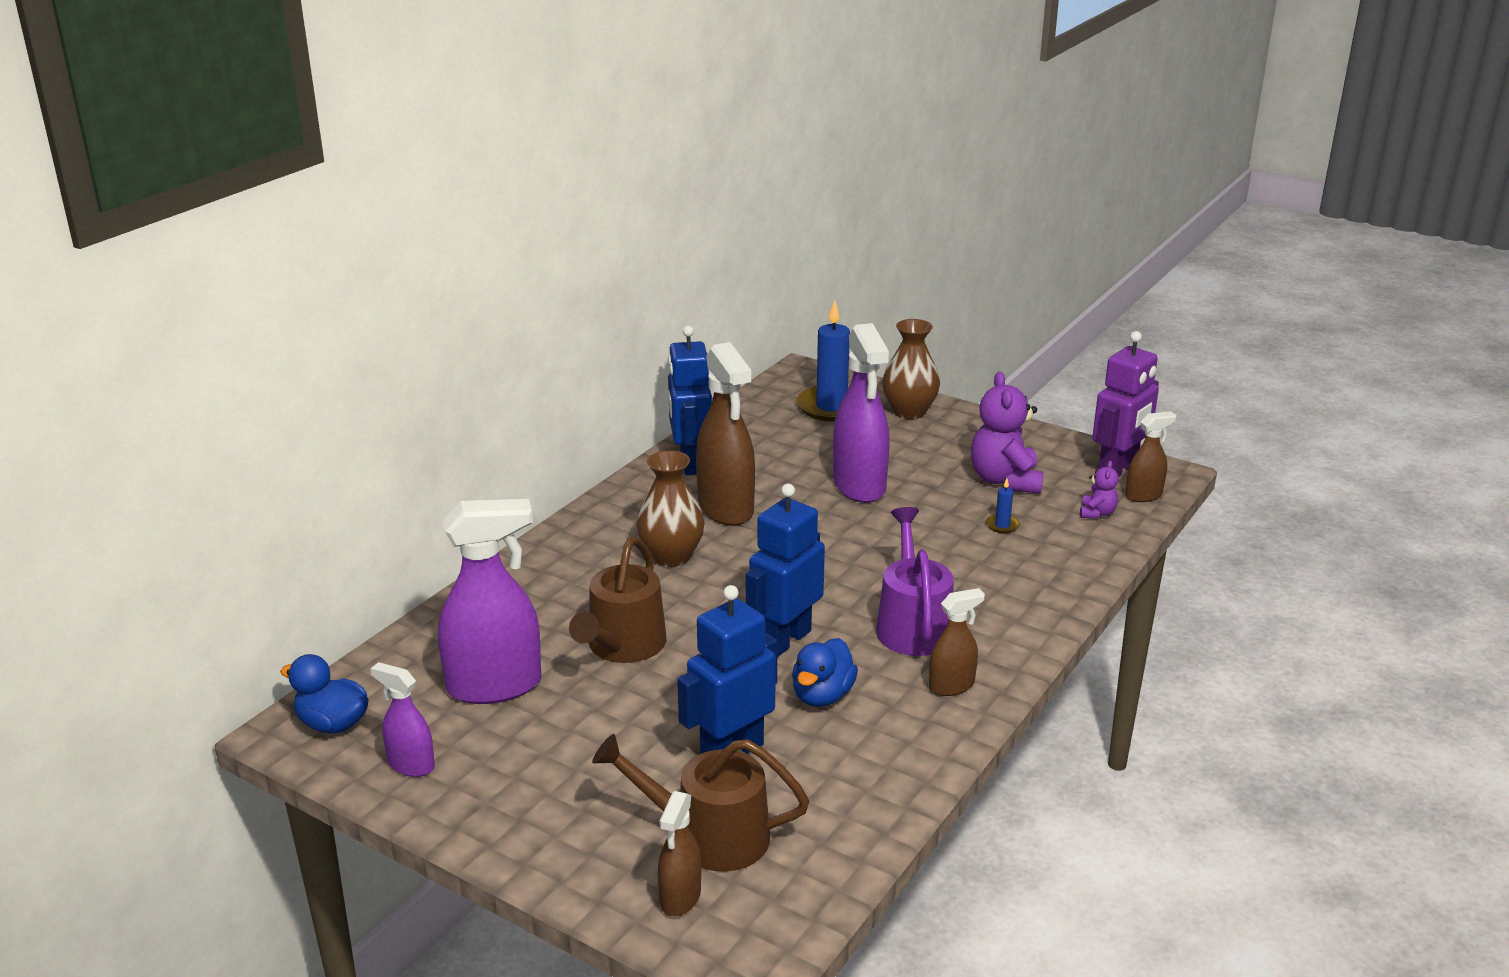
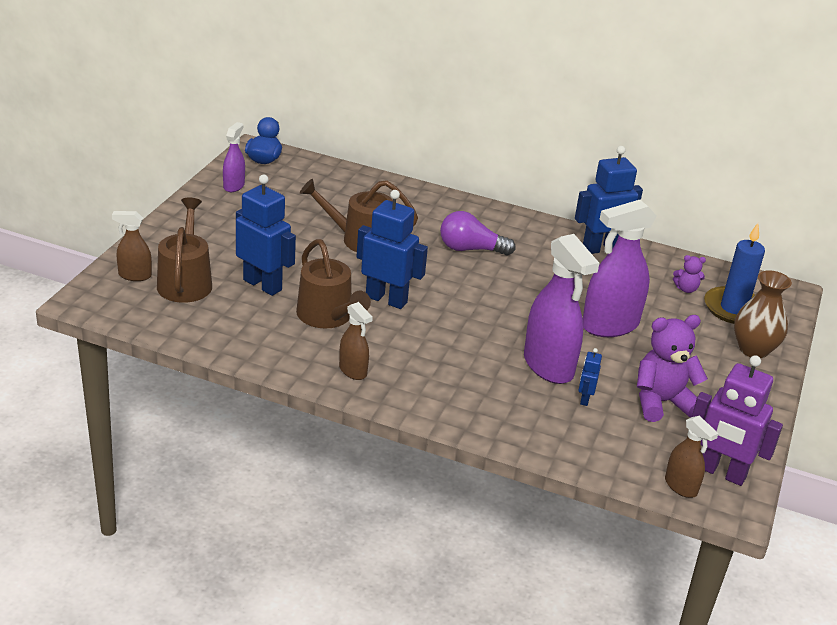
camera: 75 degrees right, 5 degrees up
(495, 686) = (309, 202): purple spray bottle -> purple spray bottle (548, 366)
(671, 556) = (470, 249): brown vase -> purple light bulb
(726, 508) = (544, 267): brown spray bottle -> none
(822, 696) = (328, 316): blue duck -> brown watering can
(913, 625) = (422, 353): purple watering can -> none
(1002, 525) = (584, 399): blue candle -> blue robot
(1097, 513) = (632, 455): purple teddy bear -> purple teddy bear (686, 289)

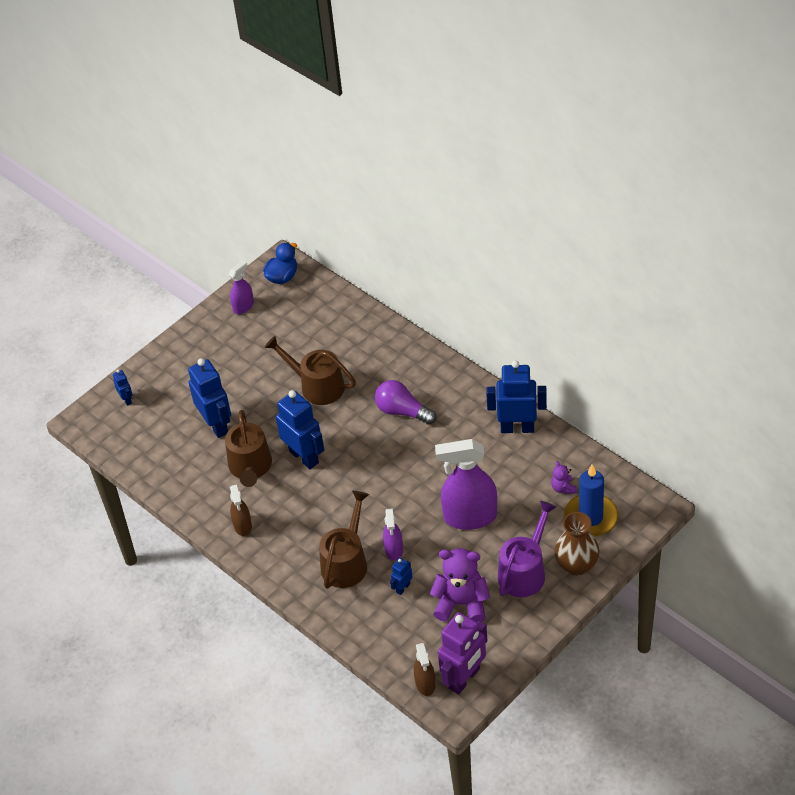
camera: 30 degrees right, 15 degrees up
(134, 275) = (126, 399): brown spray bottle -> blue robot
(185, 281) = (161, 412): brown watering can -> brown watering can (346, 562)
(548, 366) = (394, 550): purple spray bottle -> purple spray bottle, size x0.52
(686, 289) = (563, 488): purple teddy bear -> purple teddy bear turned 45 degrees clockwise
(705, 363) = (524, 571): none -> purple watering can
(721, 473) = (464, 679): purple robot -> purple robot turned 105 degrees counterclockwise

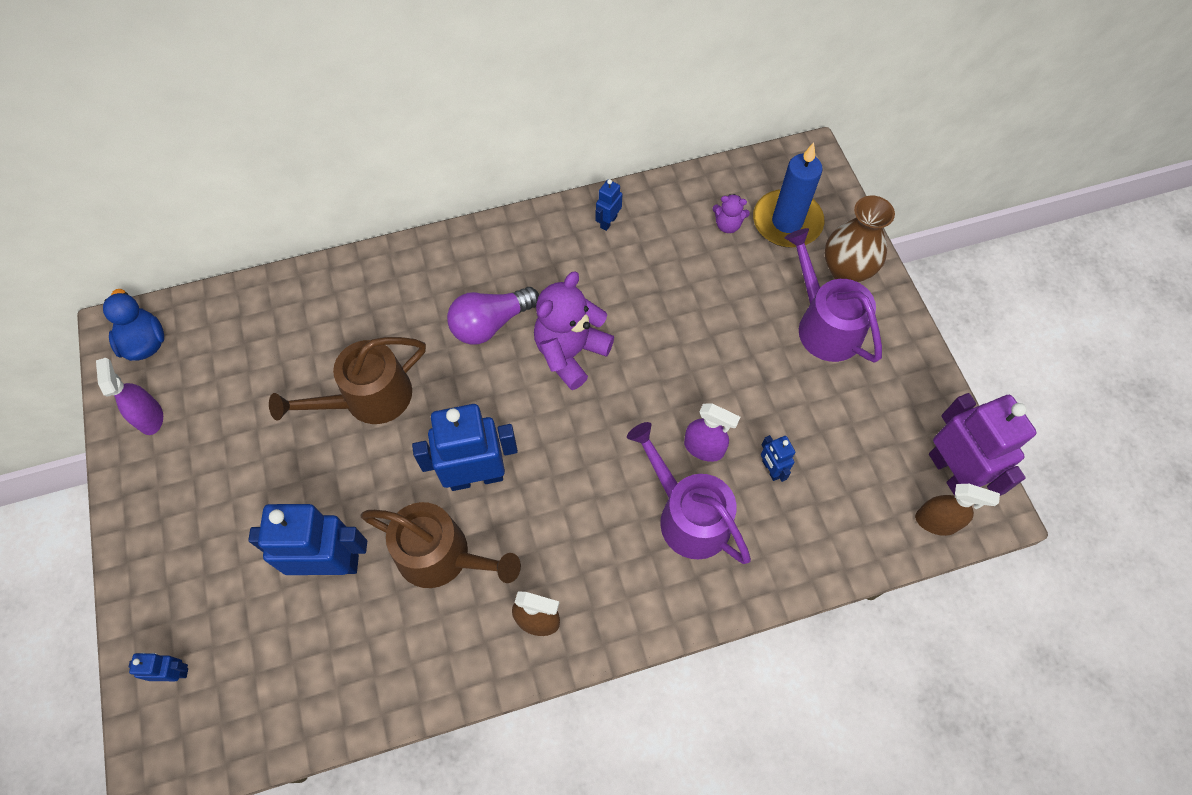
camera: 65 degrees left, 15 degrees up
(346, 562) = (688, 515): brown watering can -> purple watering can
(462, 603) = (834, 415): purple teddy bear -> purple teddy bear (570, 353)
(470, 517) = (707, 338): purple spray bottle -> none
(517, 428) = (608, 222): blue robot -> blue robot, size x0.46

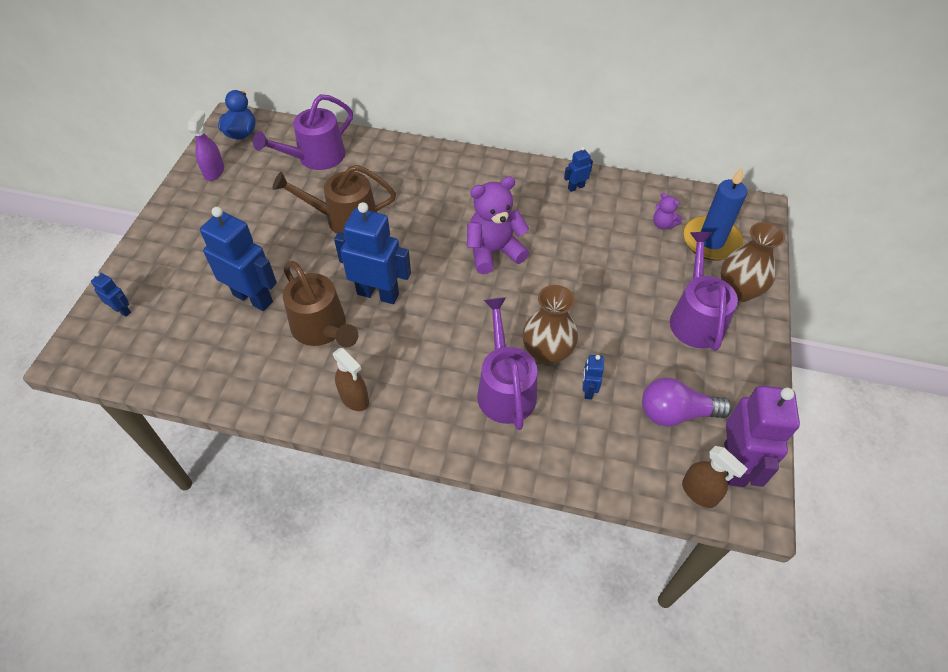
camera: 30 degrees right, 10 degrees down
(271, 330) = (316, 157): none -> purple watering can
(491, 324) = (452, 212): purple light bulb -> purple light bulb (676, 413)
(704, 448) = (547, 352): purple spray bottle -> brown vase

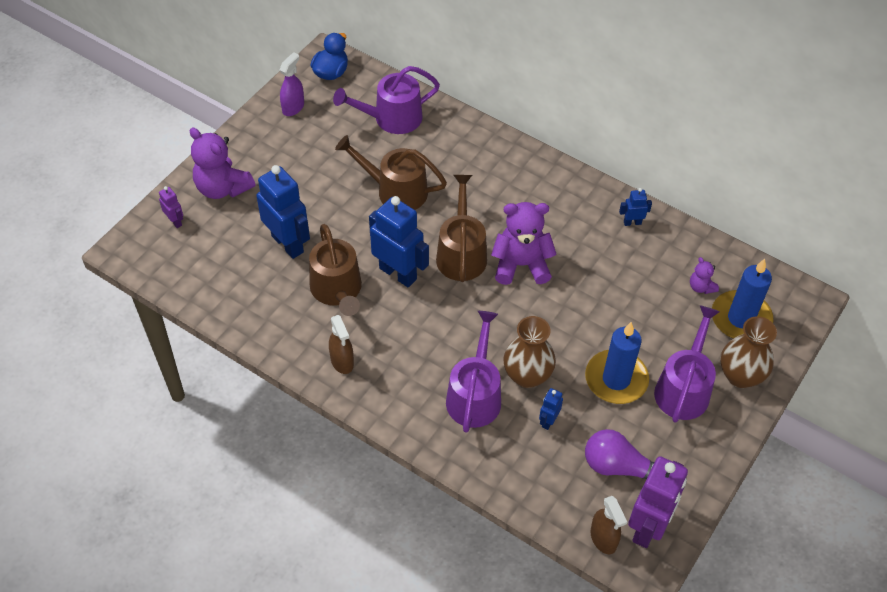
camera: 20 degrees right, 0 degrees up
(122, 310) = (175, 221): blue robot -> purple robot
(164, 263) = (222, 188): none -> purple teddy bear
(432, 257) = (461, 253): none -> brown watering can
(631, 329) = (616, 379): none -> blue candle

